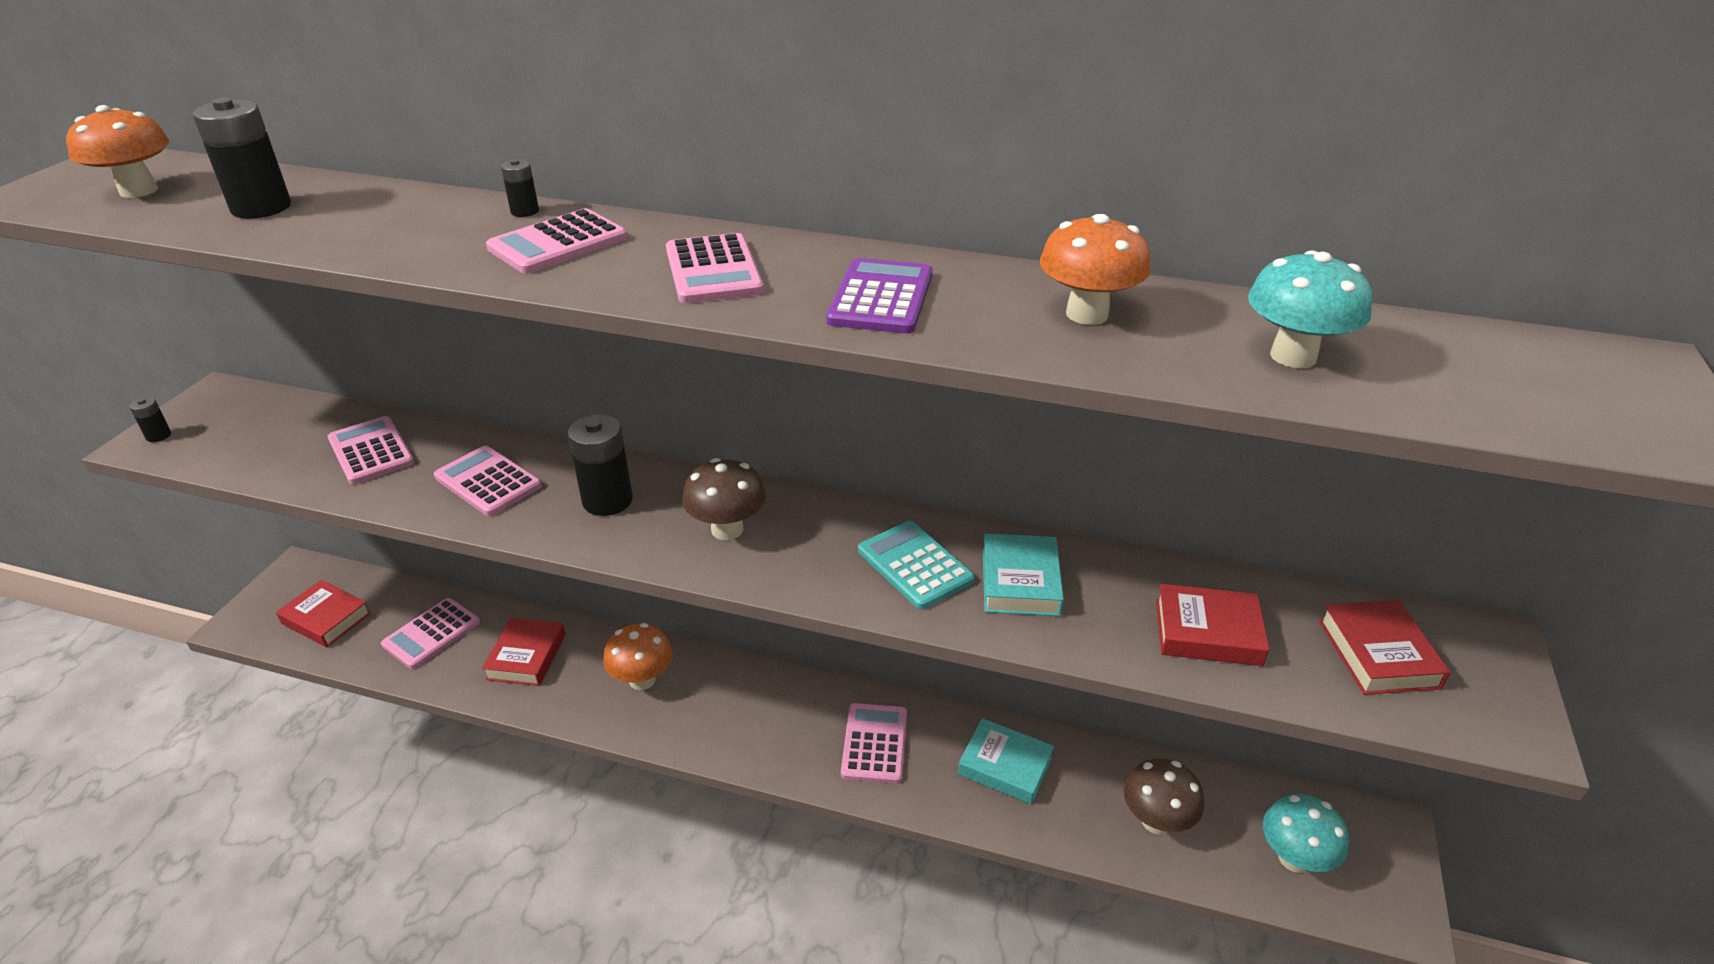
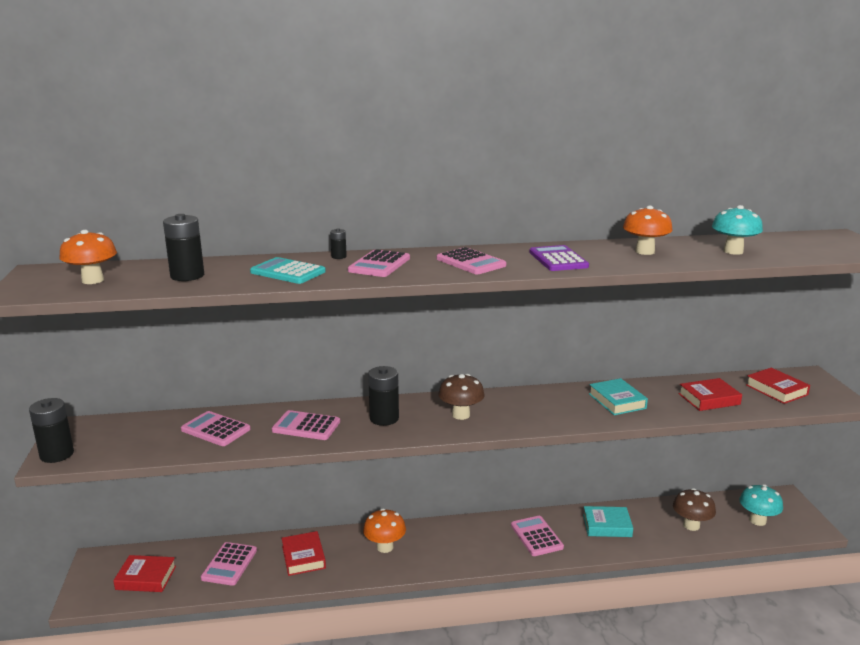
camera: 25 degrees left, 15 degrees down
(158, 436) = (57, 454): black battery -> black battery, size x2.04
(915, 565) = (565, 406): turquoise calculator -> turquoise calculator (288, 272)

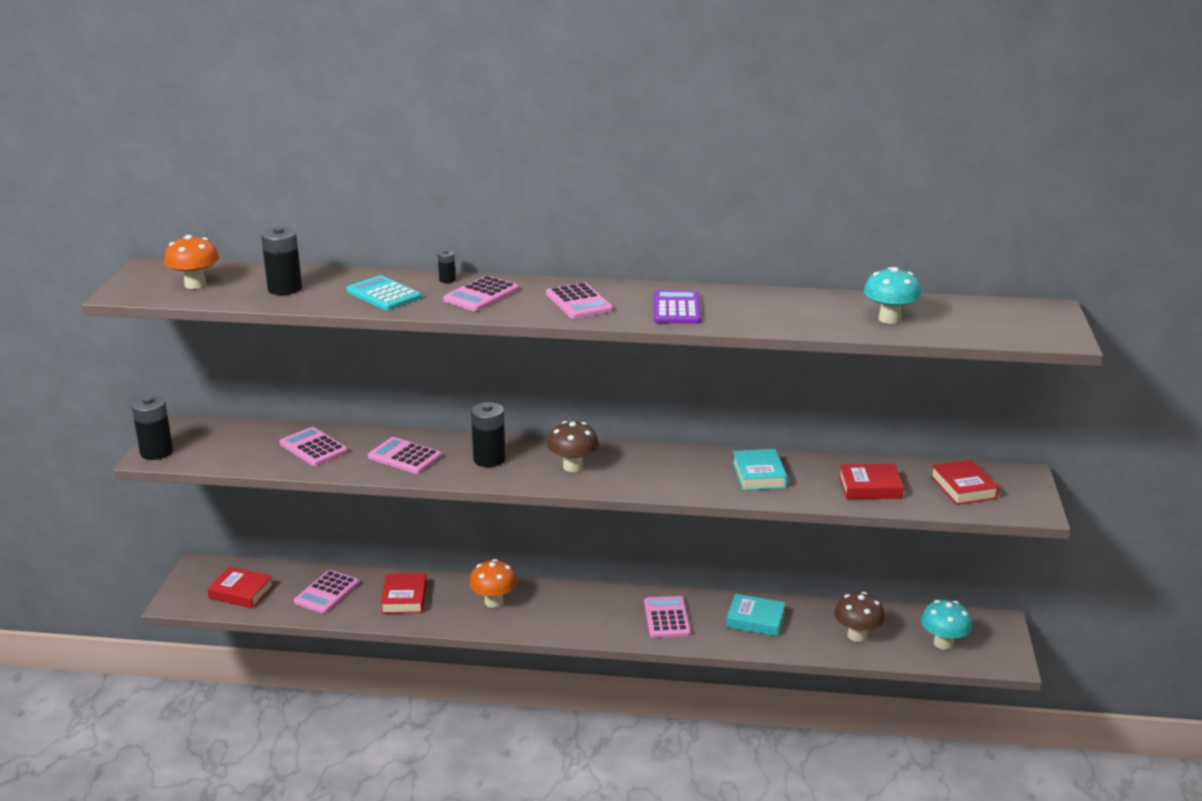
camera: 15 degrees right, 5 degrees up
(644, 251) = (785, 308): orange mushroom -> none

